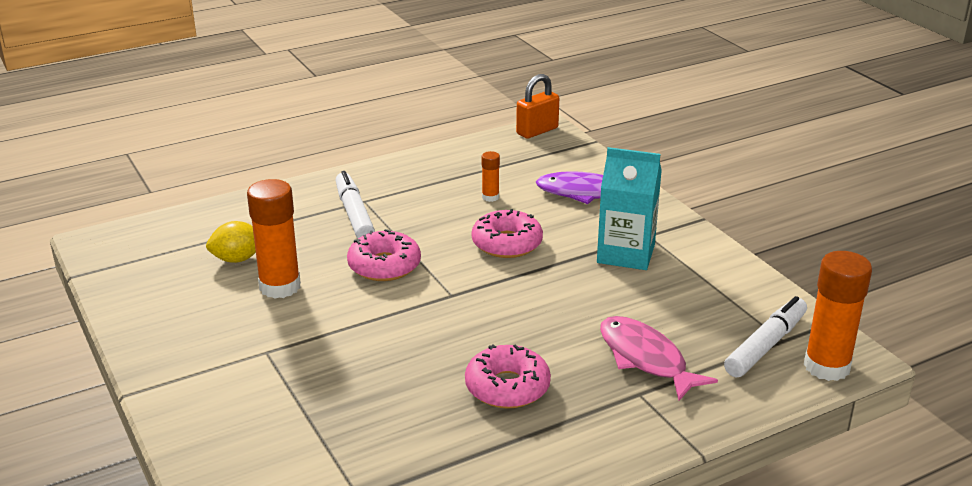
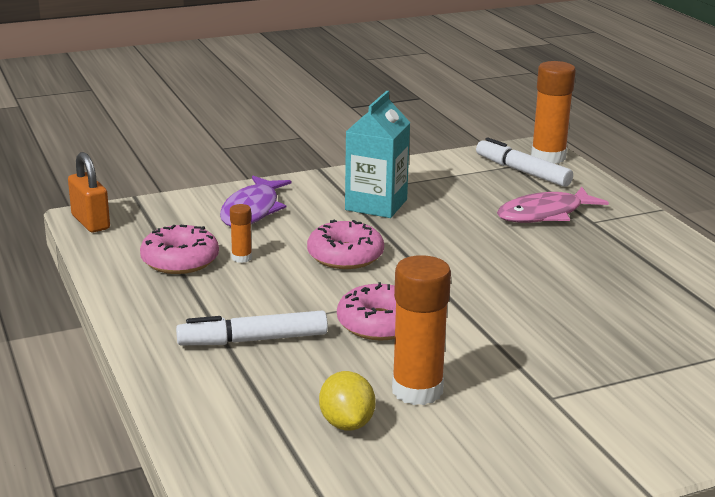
camera: 85 degrees left, 5 degrees down
(507, 387) = (594, 272): pink donut -> pink donut (180, 260)

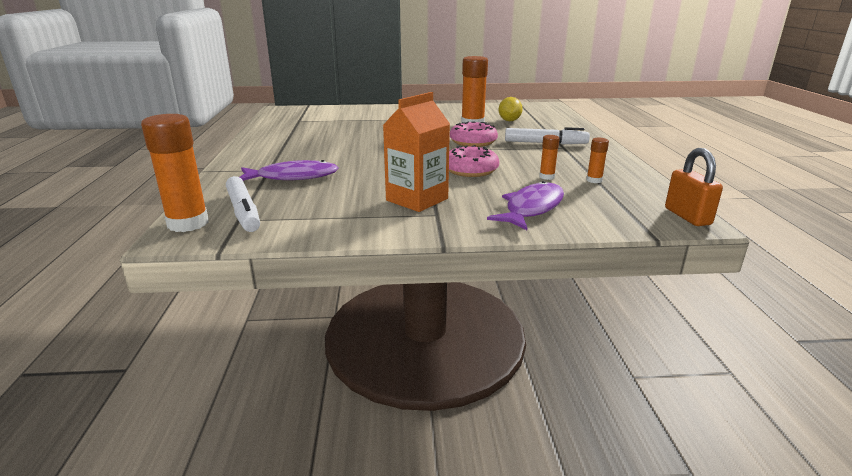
camera: 160 degrees left, 0 degrees up
(180, 260) = (594, 180): pink donut -> orange glue stick
(376, 205) = (417, 199): turquoise carton -> orange carton
(545, 214) = (293, 177): pink fish -> purple fish

